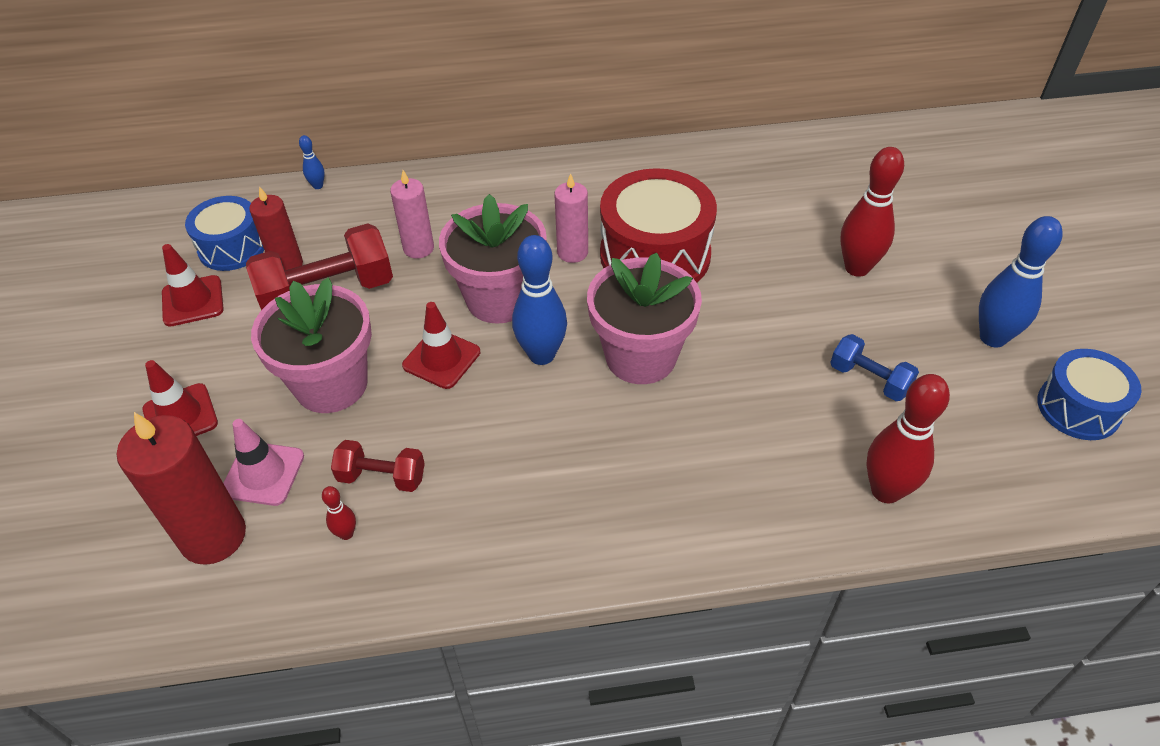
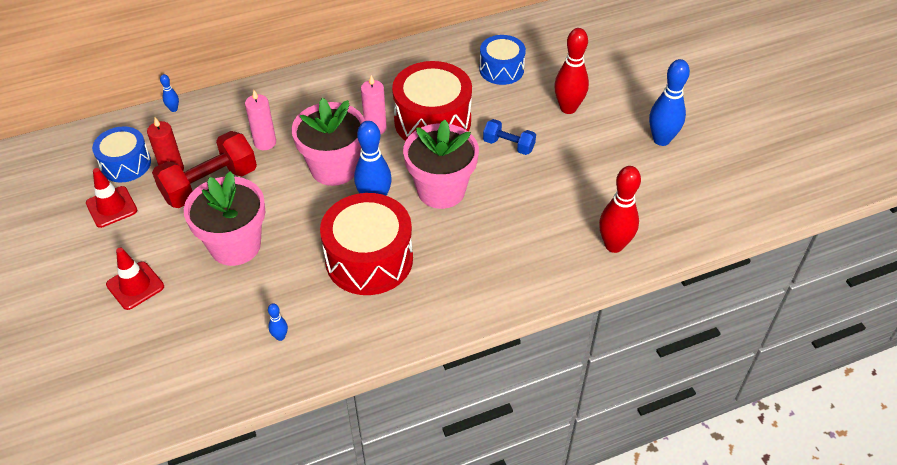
camera: 15 degrees left, 0 degrees up
(213, 536) = (190, 356): red candle -> none
(263, 474) = (209, 311): pink traffic cone -> none
(346, 534) = (280, 337): red bowling pin -> blue bowling pin
(382, 477) = (292, 298): red dumbbell -> none
(441, 359) = (307, 215): red traffic cone -> none
(508, 440) = (369, 259): none -> red drum
(869, 379) = (590, 179): blue dumbbell -> blue dumbbell (508, 145)
(1078, 408) = (719, 175): blue drum -> blue drum (501, 69)

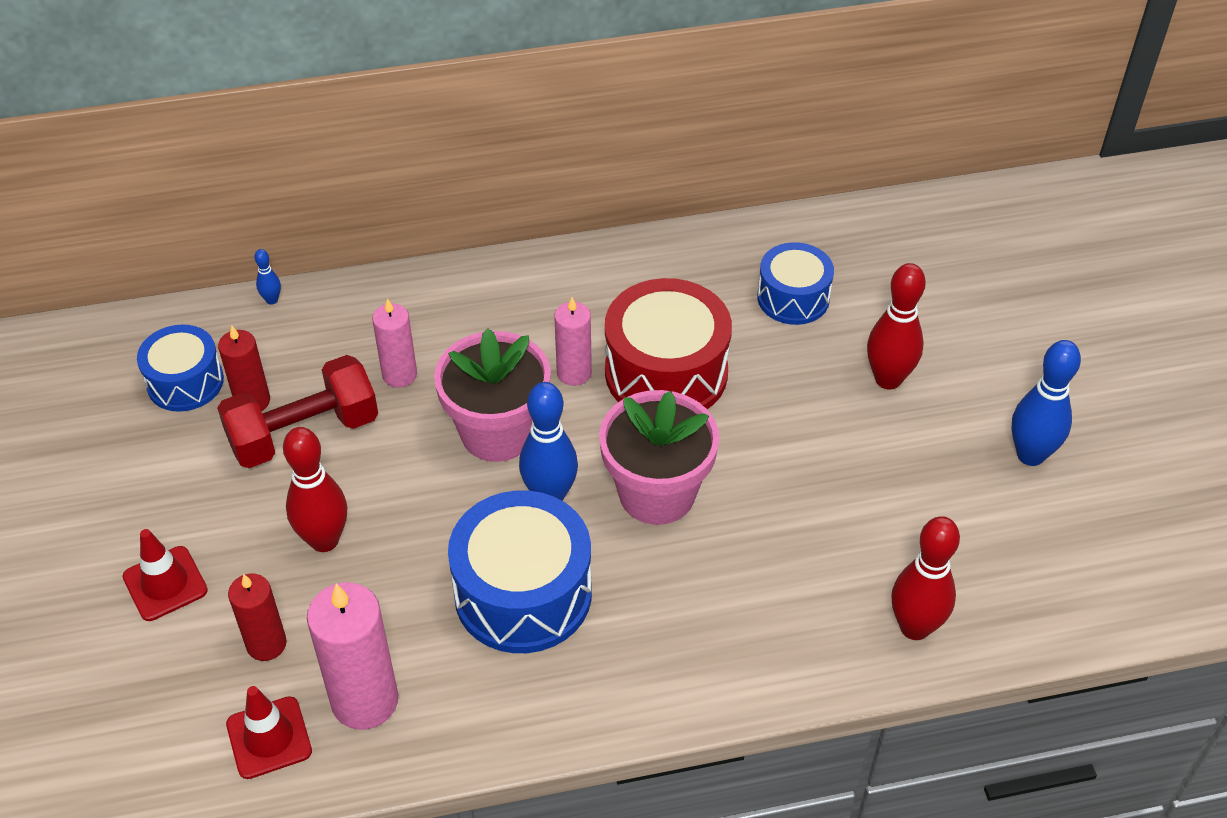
camera: 10 degrees right, 0 degrees up
(111, 207) = (152, 450): red traffic cone -> red traffic cone (269, 738)
(209, 312) = (266, 644): none -> red candle
(235, 245) = (324, 540): pink flower pot -> red bowling pin
(280, 337) = (365, 700): blue bowling pin -> pink candle
(369, 259) = (523, 593): red drum -> blue drum
(508, 145) = (779, 431): blue dumbbell -> none

